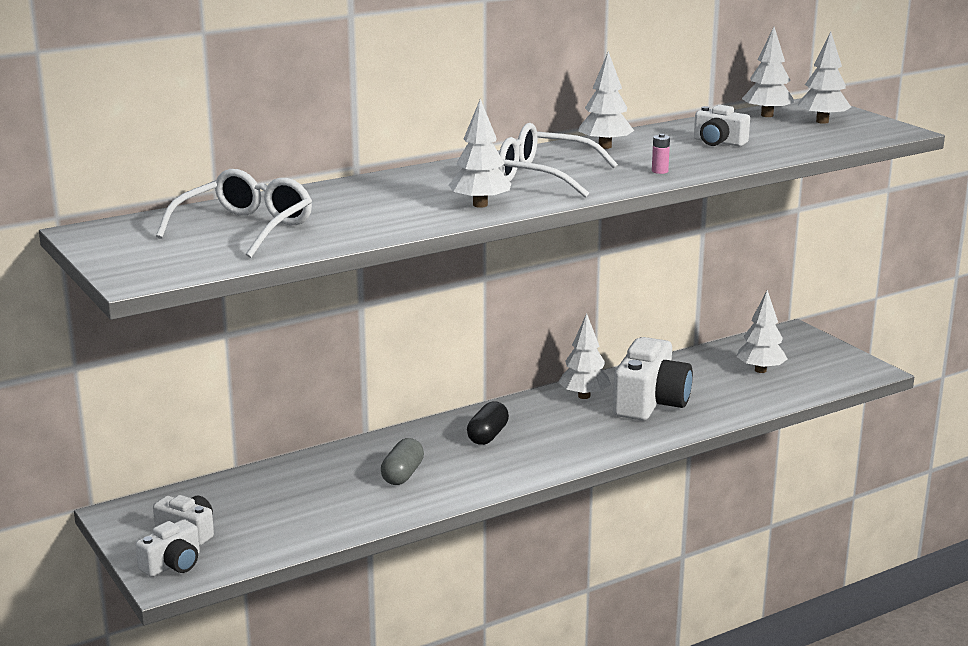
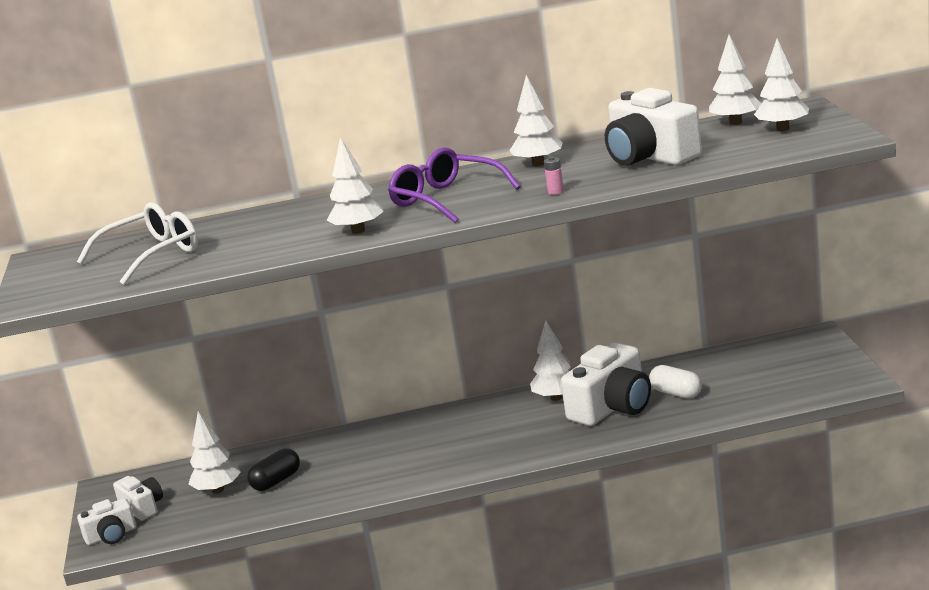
camera: 25 degrees right, 0 degrees up
(402, 474) = (342, 467): grey capsule -> none
(488, 436) = (441, 433): black capsule -> black capsule (276, 481)
(543, 176) = (446, 199): white glasses -> purple glasses
(704, 387) = (676, 393): none -> white capsule
(718, 142) = (650, 157): white camera -> white camera, size x1.84
(760, 370) = (746, 377): white tree -> white tree (218, 490)

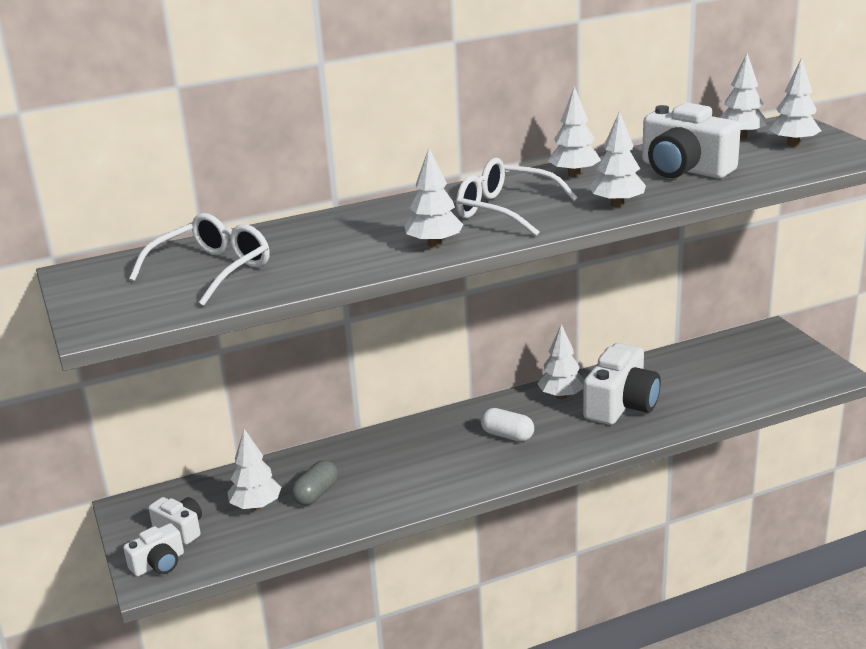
camera: 15 degrees left, 5 degrees up
(276, 481) = (316, 494): black capsule -> grey capsule
(446, 199) = (504, 210): purple glasses -> white glasses
(556, 192) = (617, 204): pink battery -> white tree
(676, 393) = (674, 389): white capsule -> white capsule (507, 435)

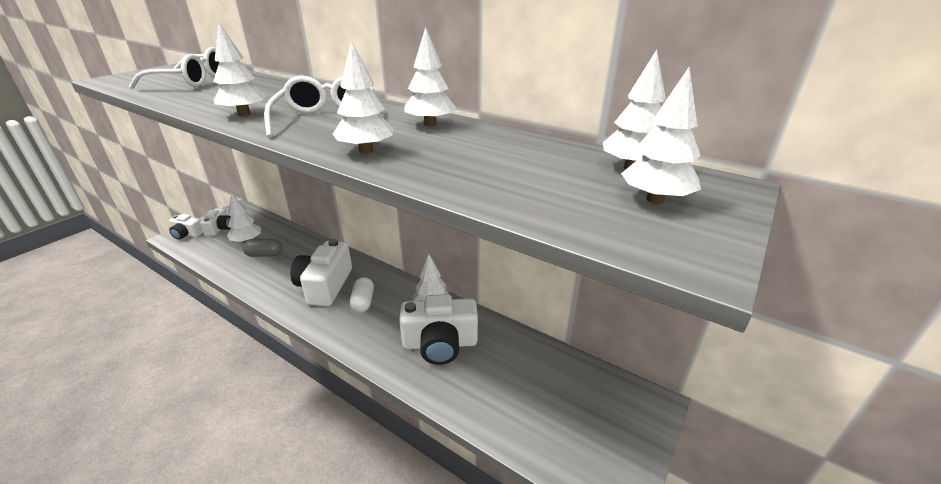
camera: 55 degrees right, 5 degrees up
(684, 169) = (491, 160): white camera -> white camera (325, 286)

